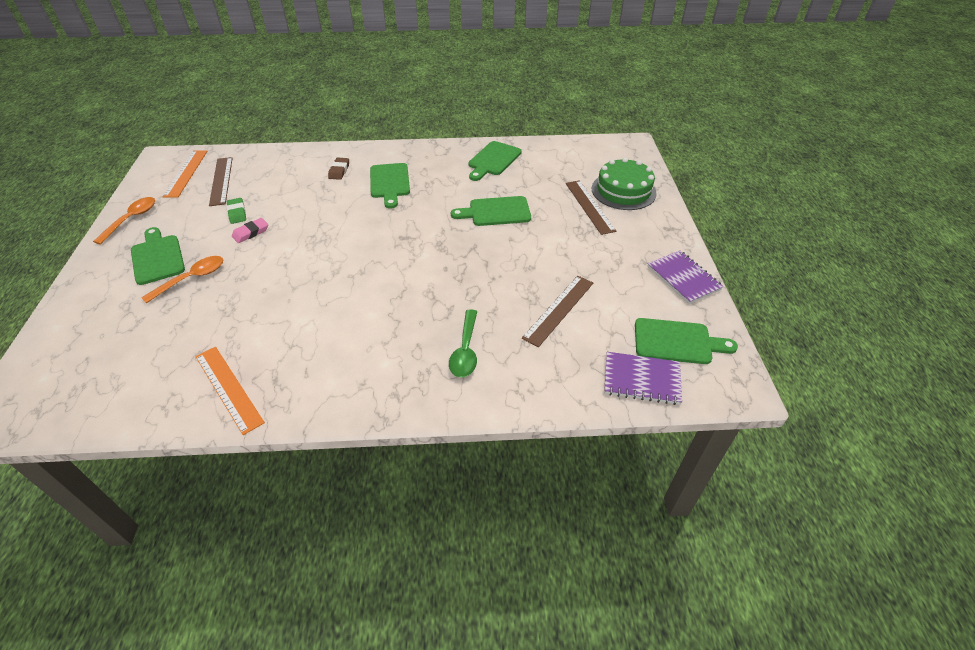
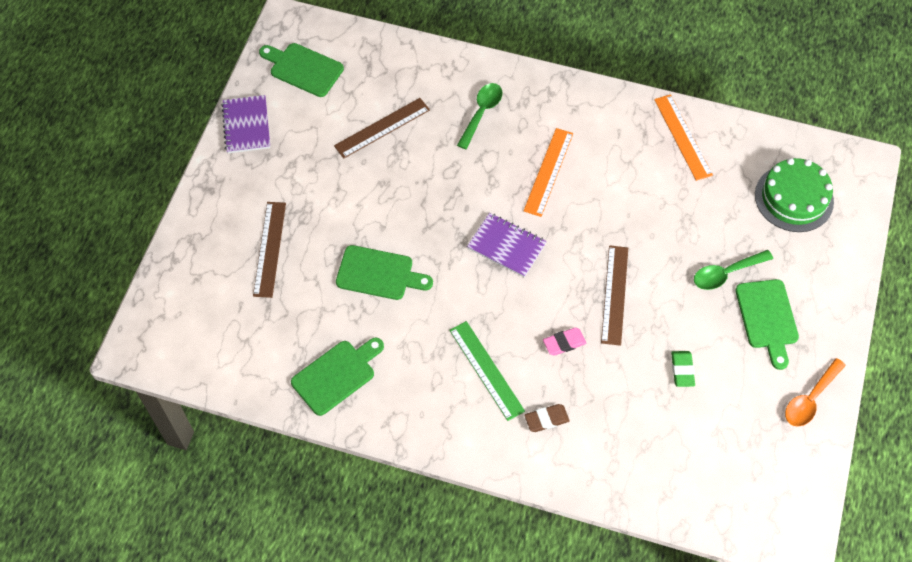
camera: 160 degrees left, 15 degrees up
(186, 173) = (755, 484): orange ruler -> orange ruler (548, 172)
(192, 279) = (726, 273): orange spoon -> green spoon
(221, 181) = (705, 448): brown ruler -> brown ruler (614, 294)
(251, 233) = (665, 327): pink eraser -> pink eraser (564, 343)
(339, 171) = (546, 419): brown eraser -> brown eraser turned 45 degrees clockwise
(390, 183) = (486, 370): green cutting board -> green ruler
(623, 191) = (213, 262): green cake -> green cake (794, 198)
(641, 379) = (355, 48): purple notebook -> purple notebook (506, 246)

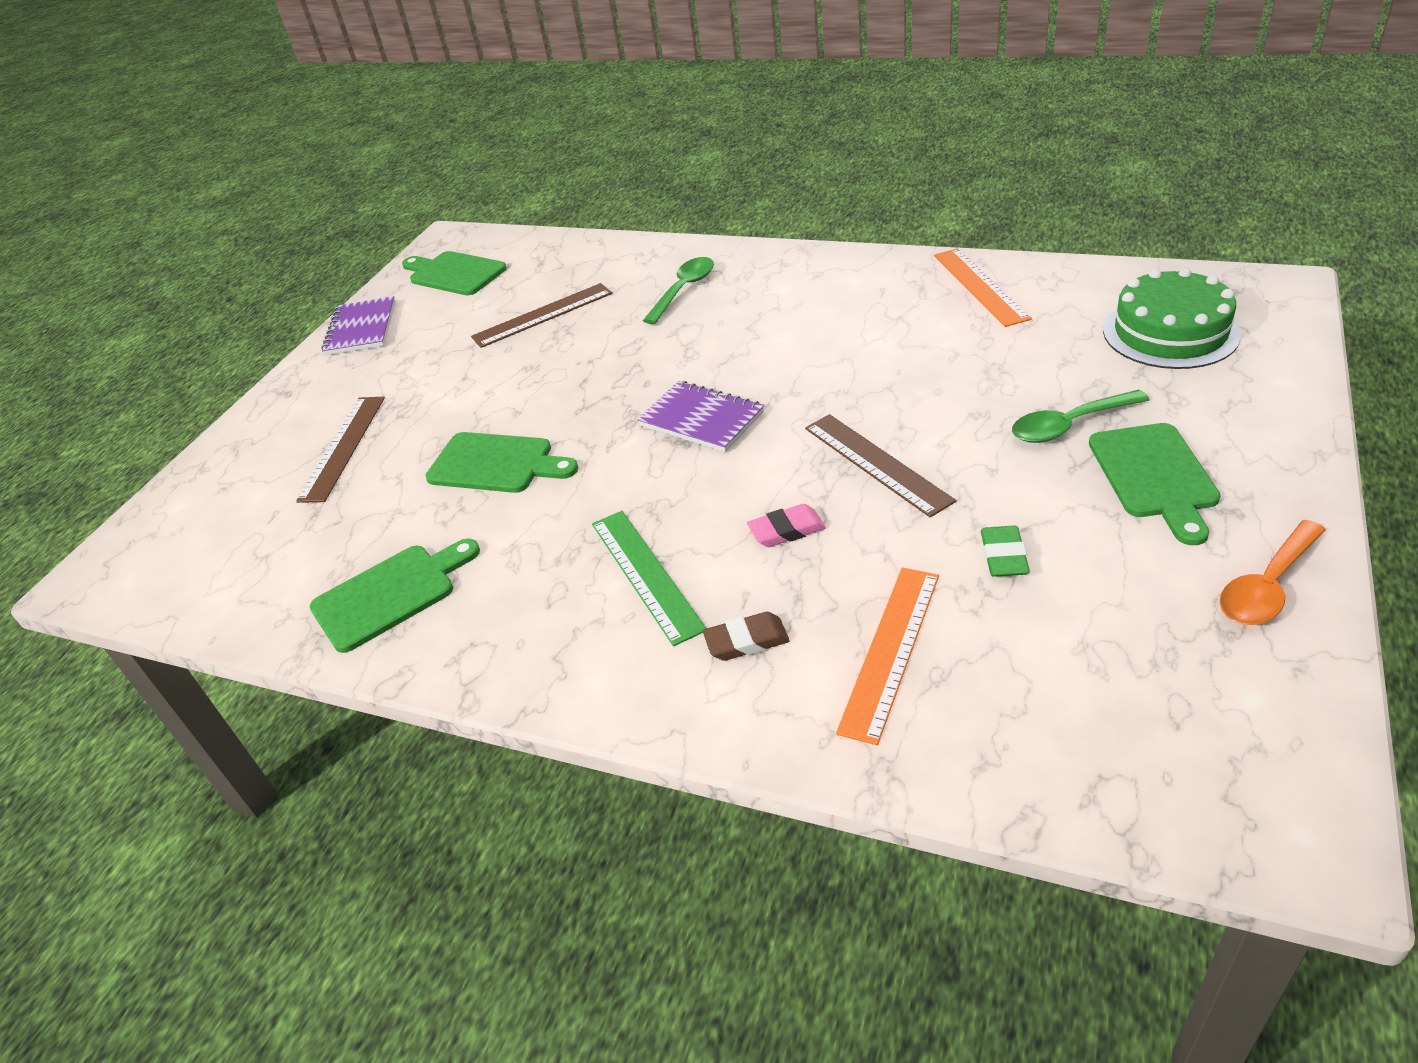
camera: 10 degrees right, 20 degrees down
(548, 172) = (775, 336): orange ruler -> orange ruler (890, 650)
(614, 294) = (876, 463): brown ruler -> brown ruler turned 45 degrees counterclockwise

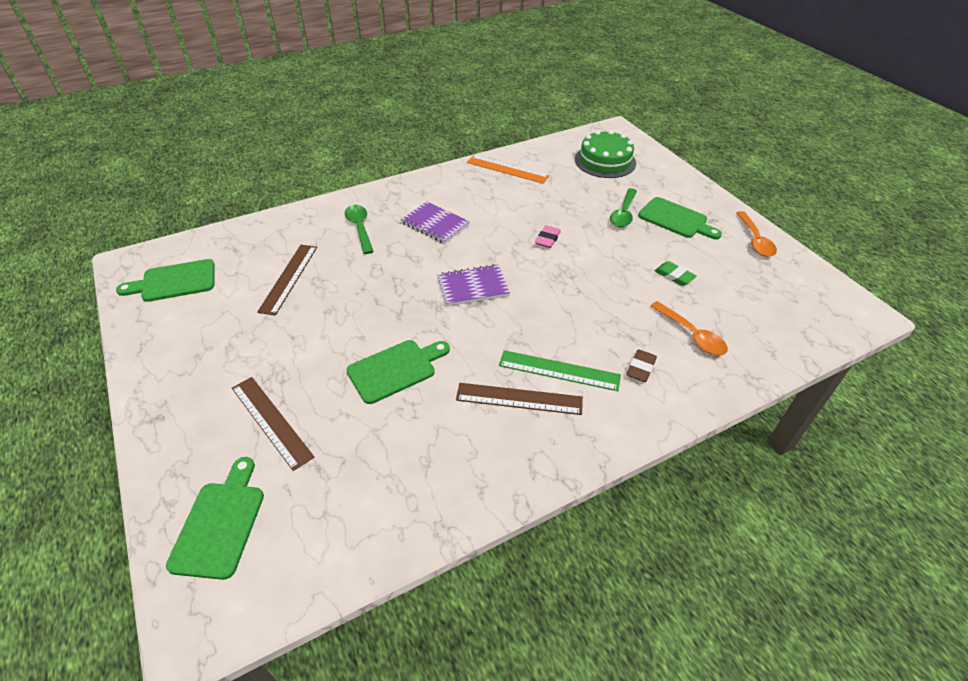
camera: 55 degrees left, 5 degrees up
(361, 329) = (153, 348): purple notebook -> purple notebook (435, 224)
(390, 594) = (446, 471): green cutting board -> green cutting board (220, 523)
(786, 530) = (586, 314): pink eraser -> pink eraser (547, 239)
(876, 463) = (579, 265): brown ruler -> brown ruler (519, 399)
(890, 650) = (692, 335): orange ruler -> orange spoon

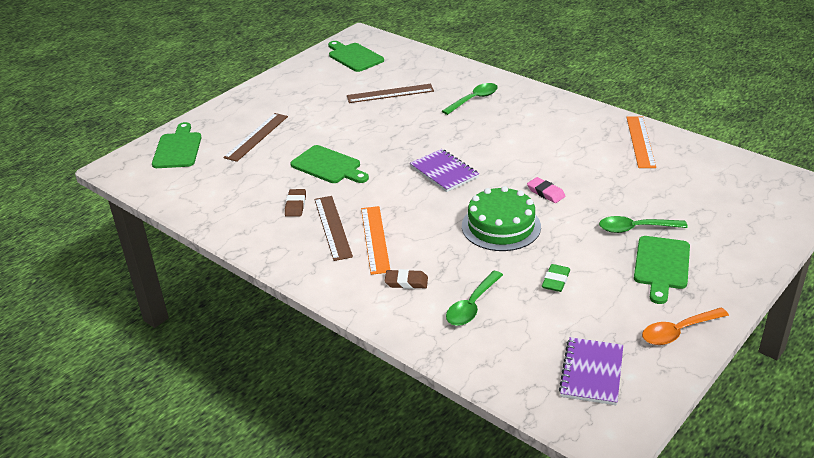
camera: 70 degrees right, 10 degrees down
(220, 523) = (178, 149): green cutting board -> green cutting board turned 75 degrees counterclockwise
(435, 224) = (512, 130): purple notebook -> purple notebook (591, 373)
(456, 420) = (295, 205): none -> brown eraser
(547, 239) = (546, 193): pink eraser -> pink eraser turned 45 degrees clockwise
(559, 370) = (375, 239): green ruler -> orange ruler
(605, 161) = (729, 196): green cake -> green cake (501, 226)
(692, 335) = (472, 306): orange spoon -> green spoon

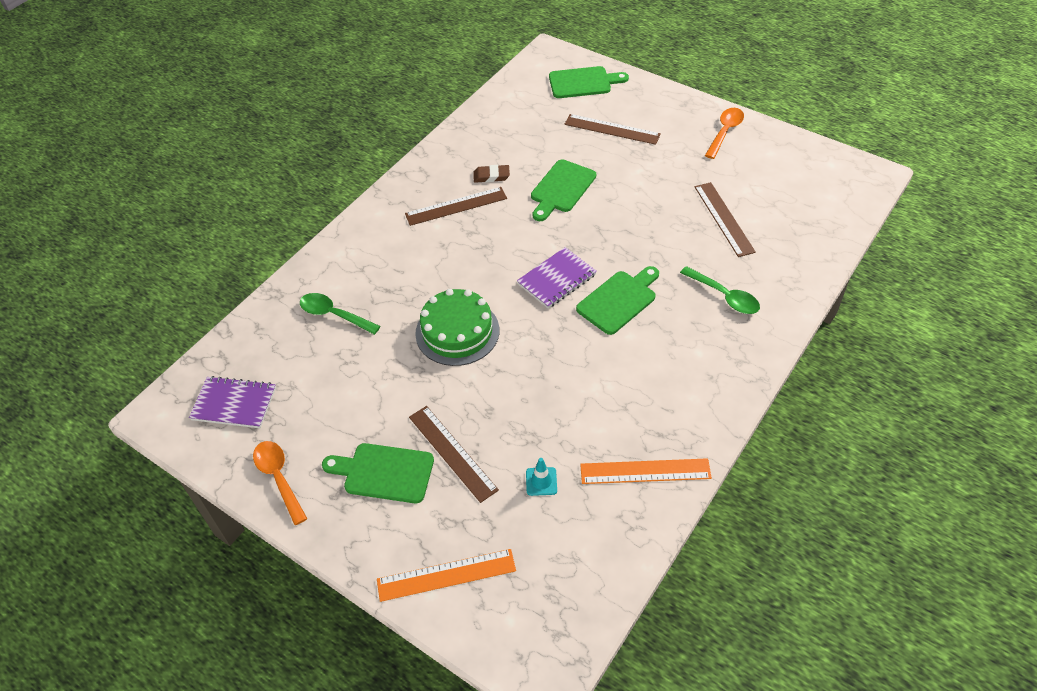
camera: 85 degrees right, 15 degrees up
(286, 85) = (725, 132): none -> orange spoon
(354, 57) = (810, 177): green cutting board -> green cutting board (619, 300)
(375, 239) = (437, 237): orange ruler -> orange ruler (446, 575)
(406, 282) = (371, 266): brown eraser -> none
(546, 193) = (521, 370): pink eraser -> none
(555, 281) = (365, 378): green eraser -> none
(635, 228) = (452, 452): green spoon -> brown ruler
(657, 186) = (541, 481): none -> turquoise traffic cone

